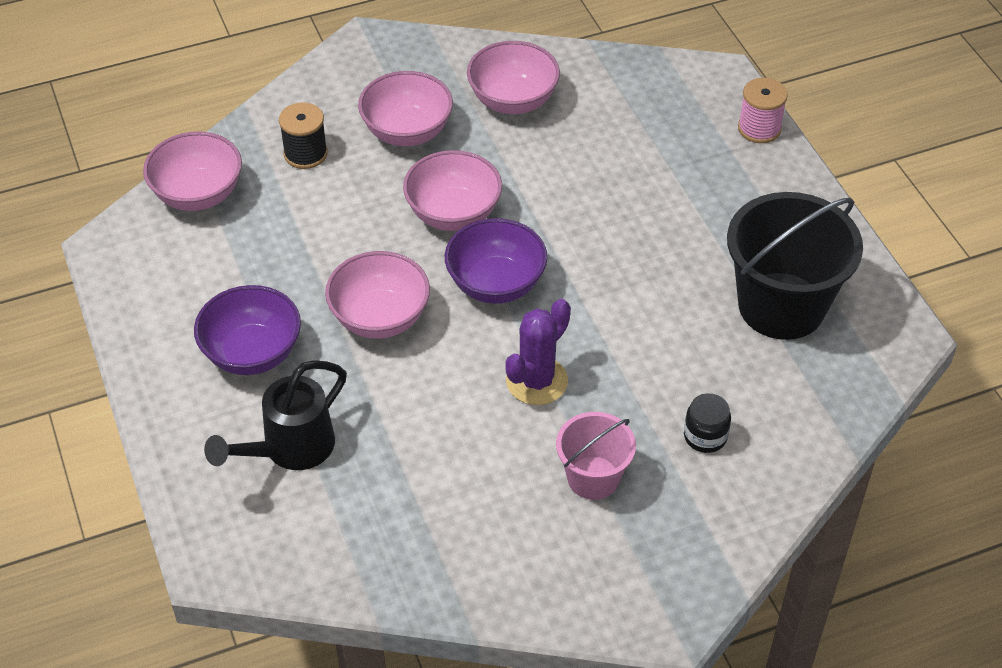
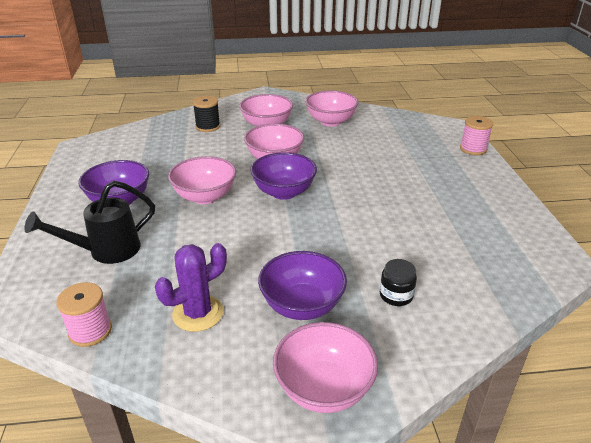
camera: 15 degrees right, 15 degrees down
(198, 194) = (141, 134): pink bowl -> pink bowl (323, 388)
(345, 573) = (90, 331): none -> pink spool
(537, 381) = (287, 243): purple cactus -> purple cactus (198, 313)
(593, 477) = (302, 305): pink bucket -> purple bowl
(781, 306) = (471, 231): black bucket -> none

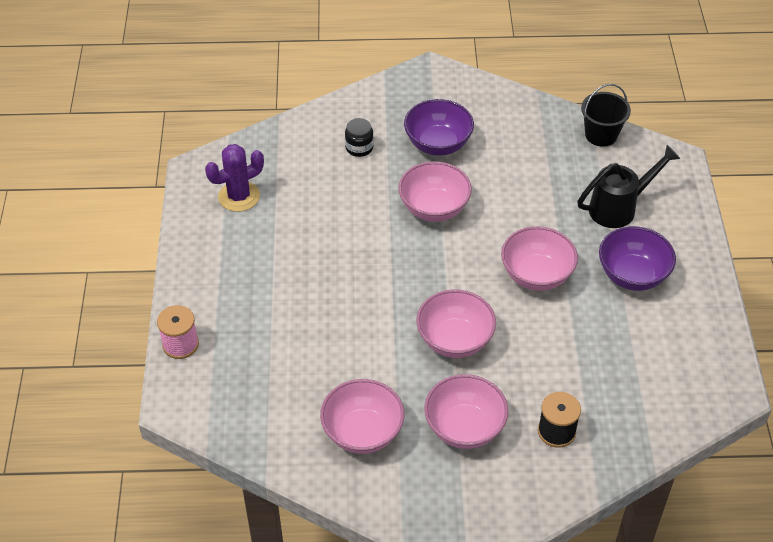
camera: 175 degrees left, 15 degrees up
(90, 331) = (601, 135): pink spool -> black bucket
(198, 313) = (521, 143): purple cactus -> purple cactus (239, 196)
(284, 192) = (445, 276): purple bowl -> none
(323, 388) = (429, 88): pink bowl -> pink bowl (434, 208)

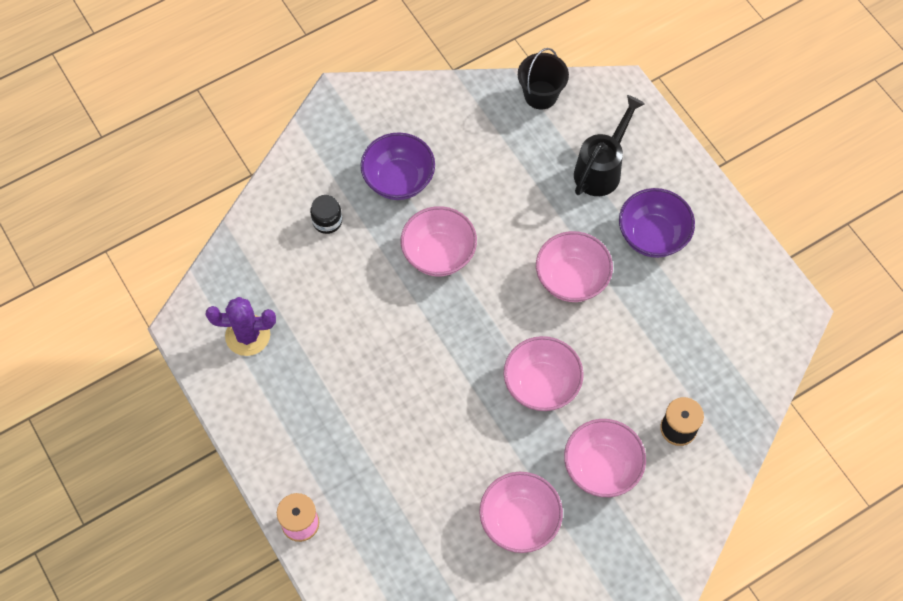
camera: 30 degrees left, 15 degrees up
(239, 196) = (247, 335): purple cactus -> purple cactus turned 60 degrees clockwise

